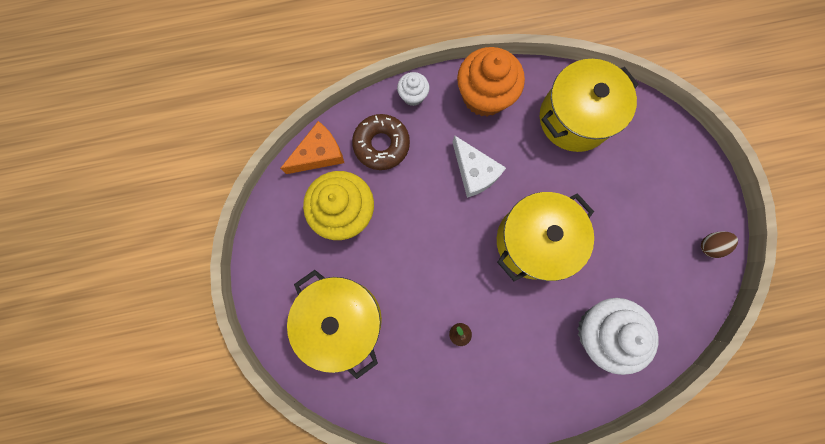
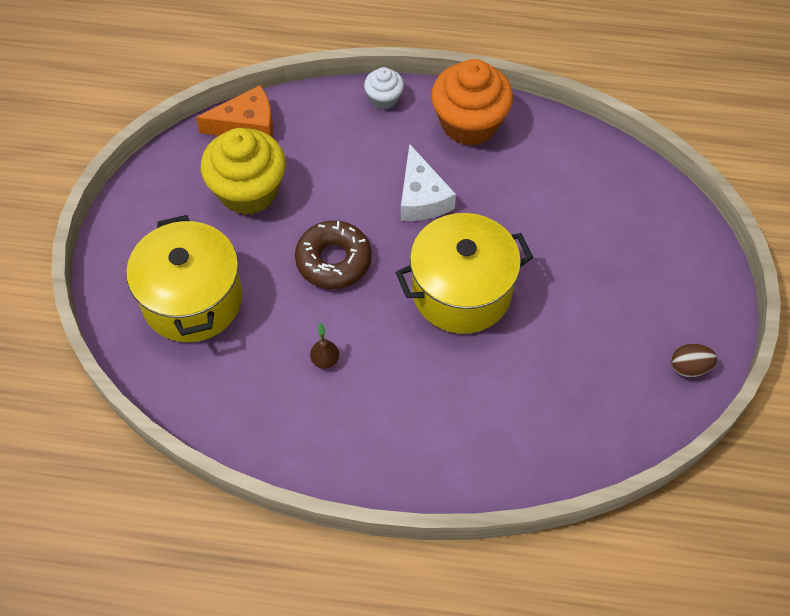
camera: 20 degrees right, 20 degrees down
(381, 145) = (323, 137): brown donut -> brown donut (333, 260)
(574, 118) = (570, 178): yellow pot -> none
(600, 331) = (504, 416): white cupcake -> none

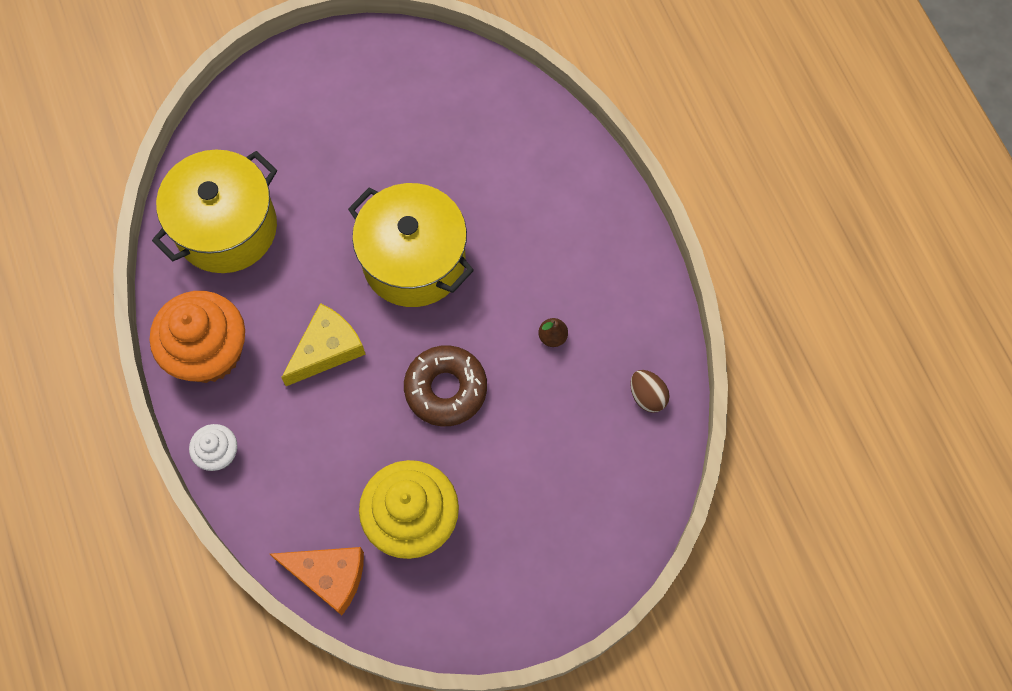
camera: 120 degrees left, 10 degrees up
(192, 300) = (565, 492): yellow pot -> yellow pot (226, 228)
(246, 124) = (329, 576): orange cheese -> orange cheese turned 150 degrees clockwise
(422, 197) = (327, 349): white cheese -> yellow cheese
(689, 367) = (385, 54): brown egg -> brown egg (647, 396)

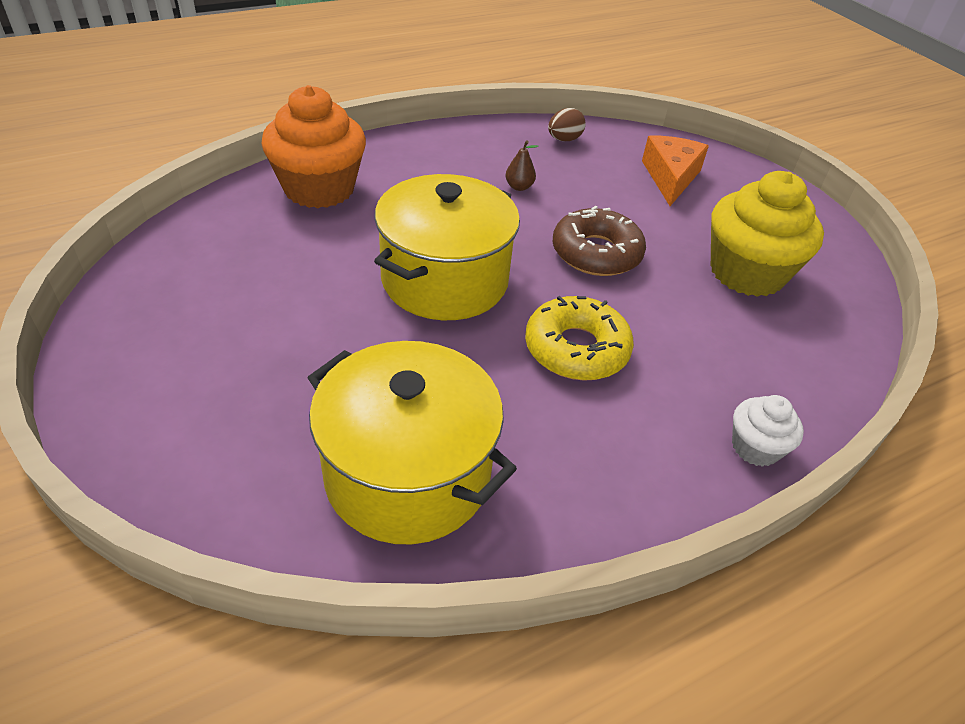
camera: 100 degrees left, 25 degrees down
(208, 352) = (615, 475): orange cupcake -> orange cupcake (319, 188)
(327, 349) = (576, 349): yellow cheese -> yellow donut
(329, 576) = (842, 332): orange cheese -> orange cheese (670, 177)

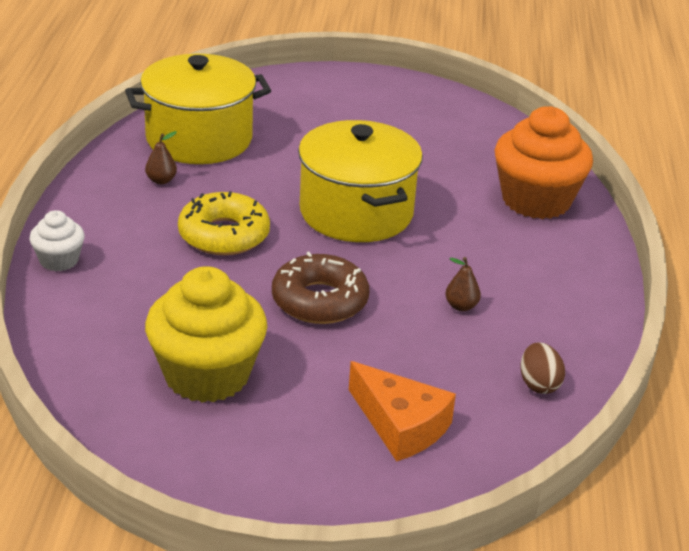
camera: 125 degrees right, 10 degrees down
(535, 454) = (161, 180): none -> brown pear

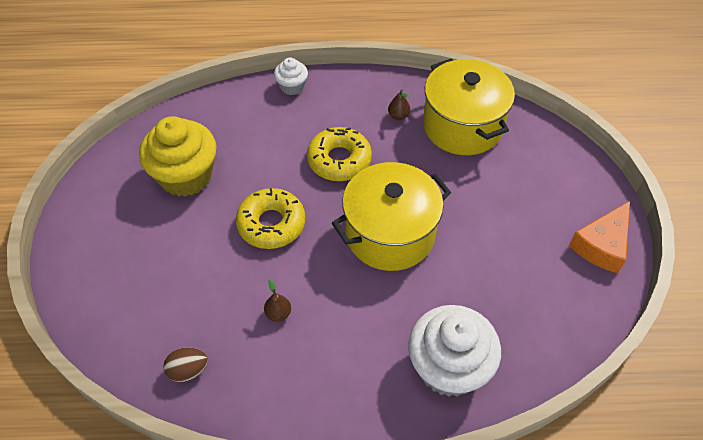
camera: 85 degrees right, 20 degrees up
(319, 300) = (271, 224): brown donut -> yellow donut
(401, 425) = (141, 284): orange cheese -> orange cheese (602, 245)
(536, 200) = (448, 367): orange cupcake -> white cupcake

